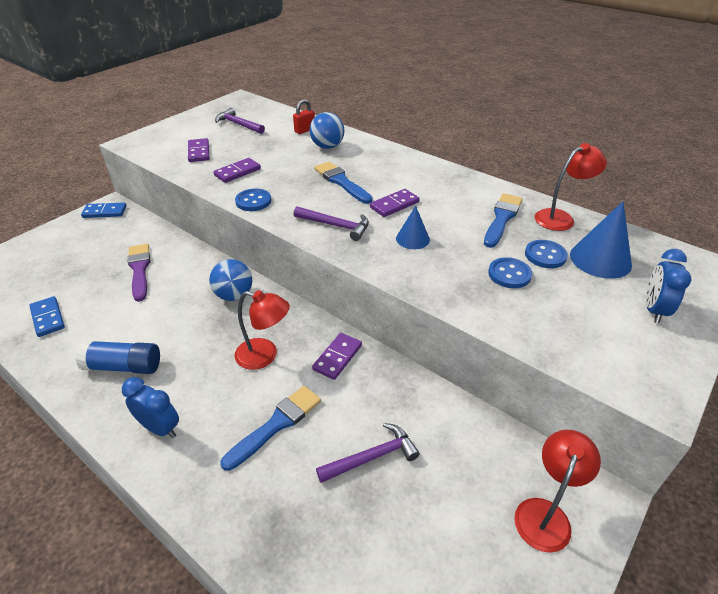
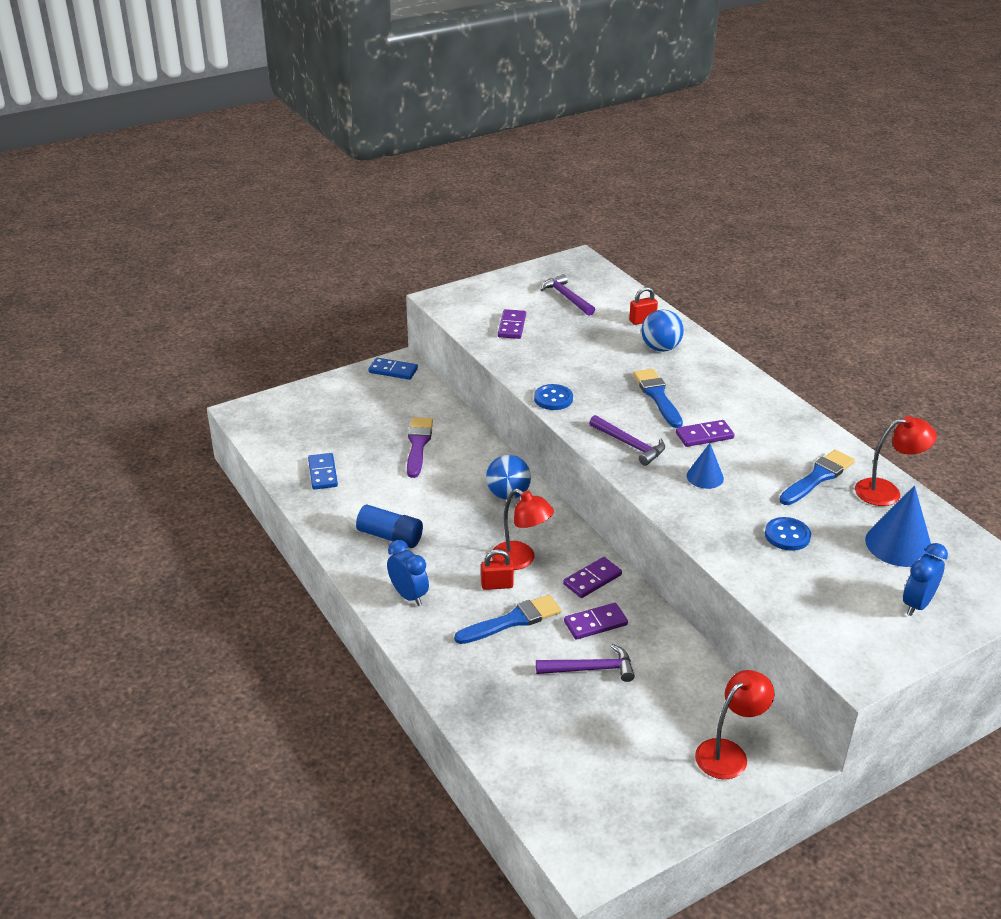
camera: 20 degrees right, 5 degrees down
(237, 172) = (547, 360): purple domino -> purple domino (595, 623)
(249, 389) = (497, 585): none -> red padlock
(545, 255) = (839, 526): blue button -> none

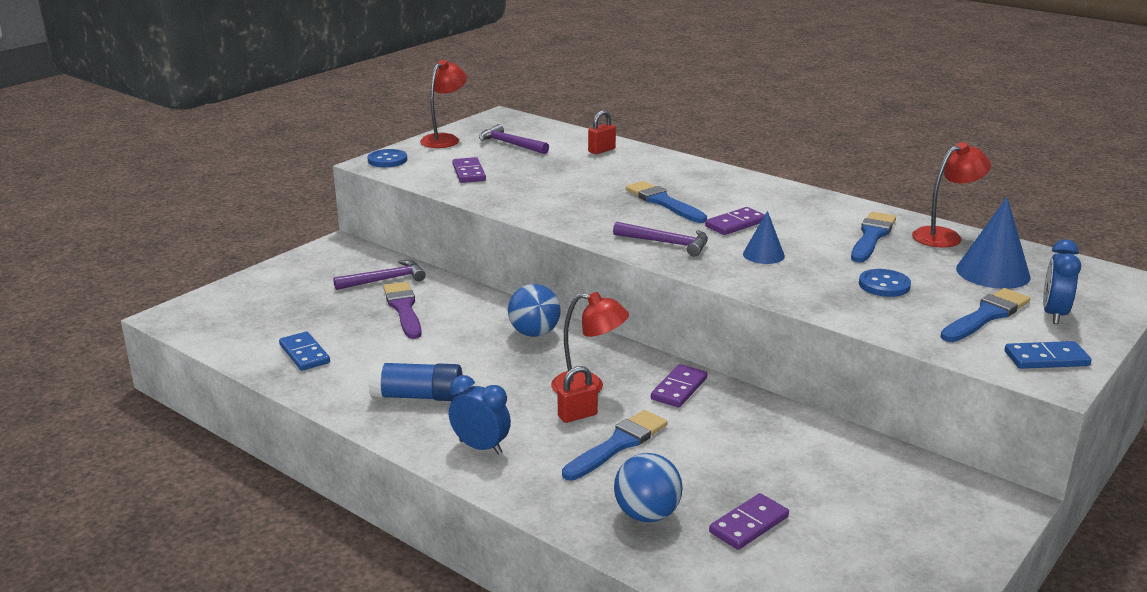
camera: 20 degrees left, 10 degrees down
(393, 371) = (334, 251): blue domino -> blue domino (1046, 359)
(553, 399) = (557, 220): blue button -> blue button (387, 160)
(591, 669) = (737, 470): purple hammer -> purple hammer (385, 280)
(595, 623) = (711, 427): purple domino -> purple domino (749, 525)
(660, 348) = (636, 167): blue ball -> blue ball (647, 515)
(728, 753) = (940, 512): red lamp -> red lamp (444, 139)
(853, 591) = (986, 316): none -> blue brush

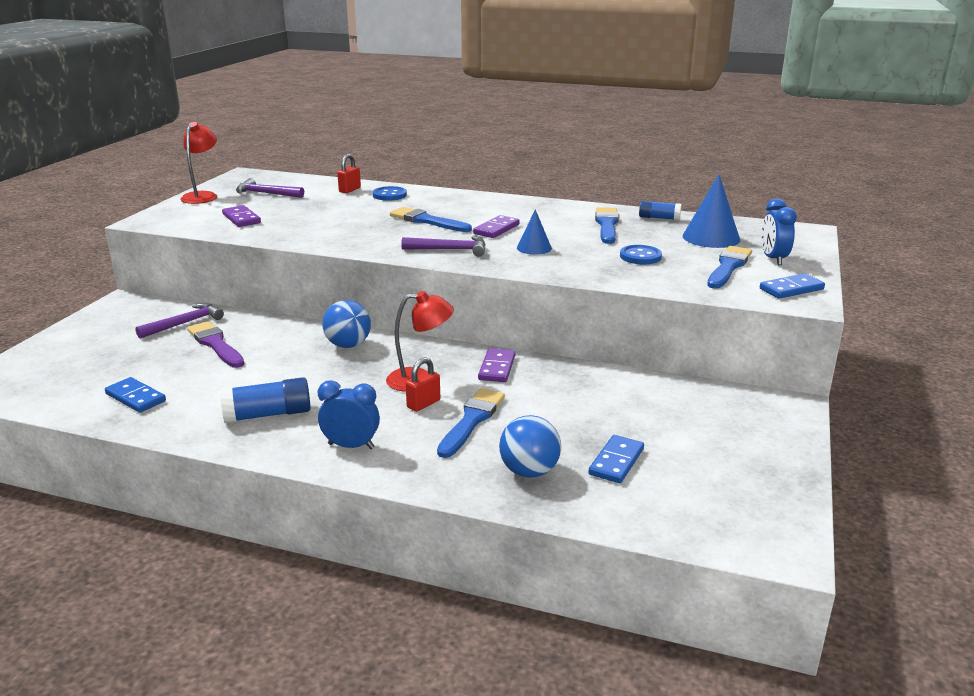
camera: 20 degrees left, 0 degrees up
(387, 160) = (157, 217): blue button -> blue button (389, 195)
(749, 525) = (616, 462): purple domino -> blue domino
(945, 236) = (659, 218): red lamp -> blue glue stick

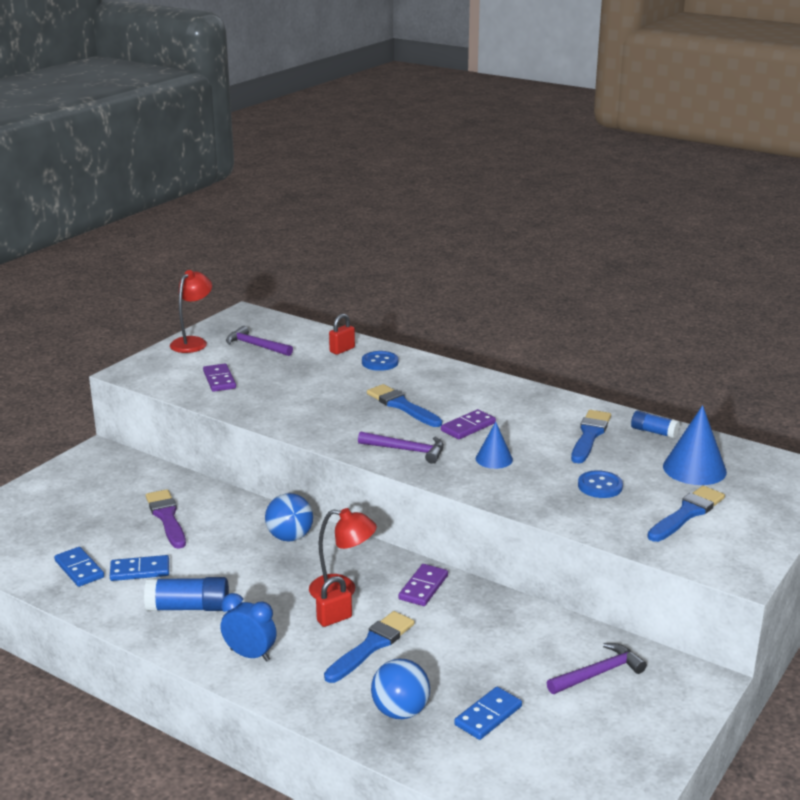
camera: 15 degrees right, 0 degrees up
(185, 323) = (146, 487): purple hammer -> purple hammer (599, 673)
(773, 259) = (744, 509): blue clock -> none
(791, 289) = (736, 554): blue domino -> blue domino (140, 571)

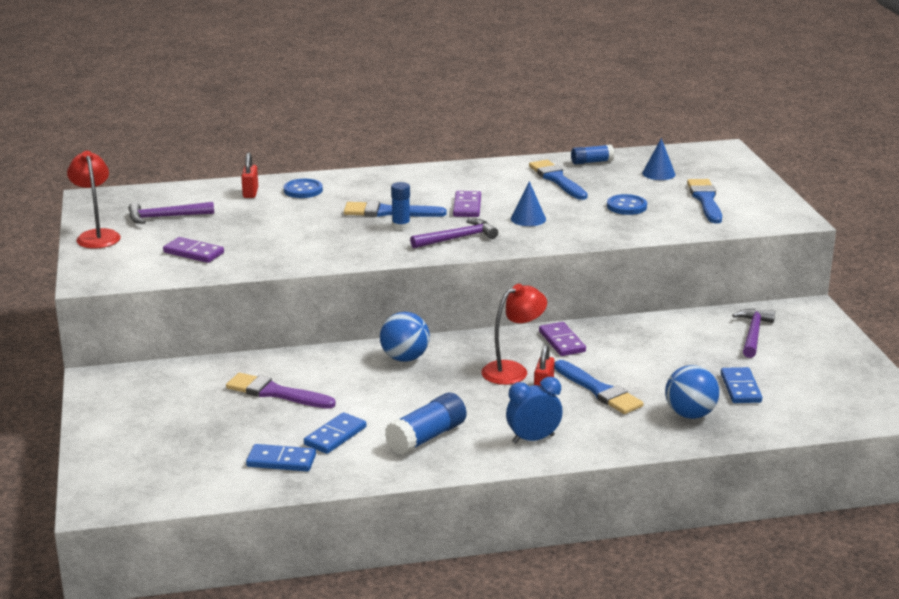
camera: 45 degrees left, 0 degrees up
(371, 645) = (599, 390): blue brush -> blue brush turned 150 degrees clockwise
(387, 421) = (401, 226): none -> blue glue stick
(694, 469) = (658, 173): blue cone -> blue cone, size x0.60

